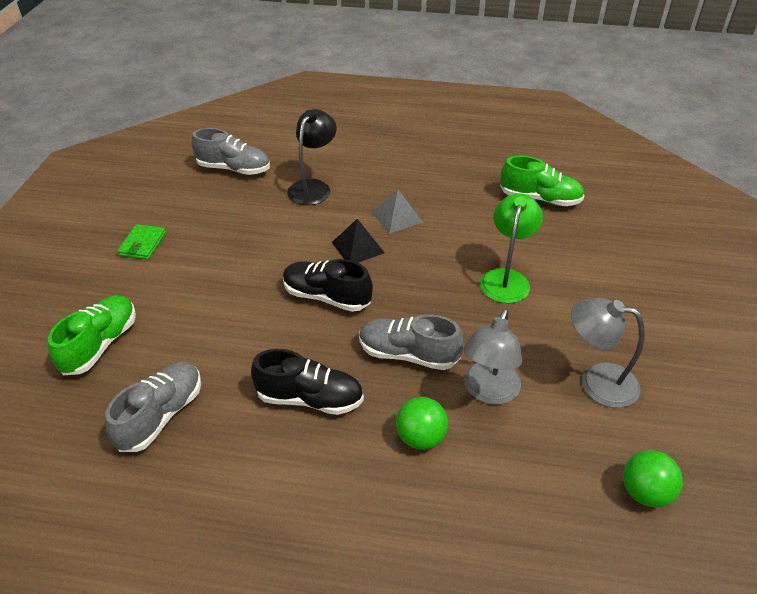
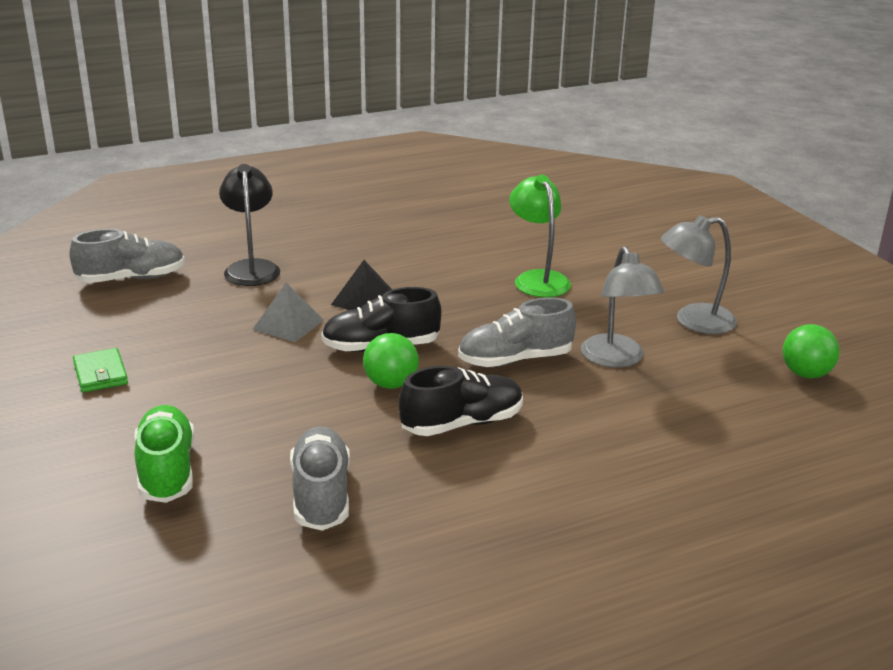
camera: 35 degrees left, 15 degrees down
(397, 217) = (376, 266): grey pyramid -> grey pyramid (288, 324)
(420, 437) = (597, 410): green ball -> green ball (391, 384)
(539, 199) = (498, 214): green shoe -> none

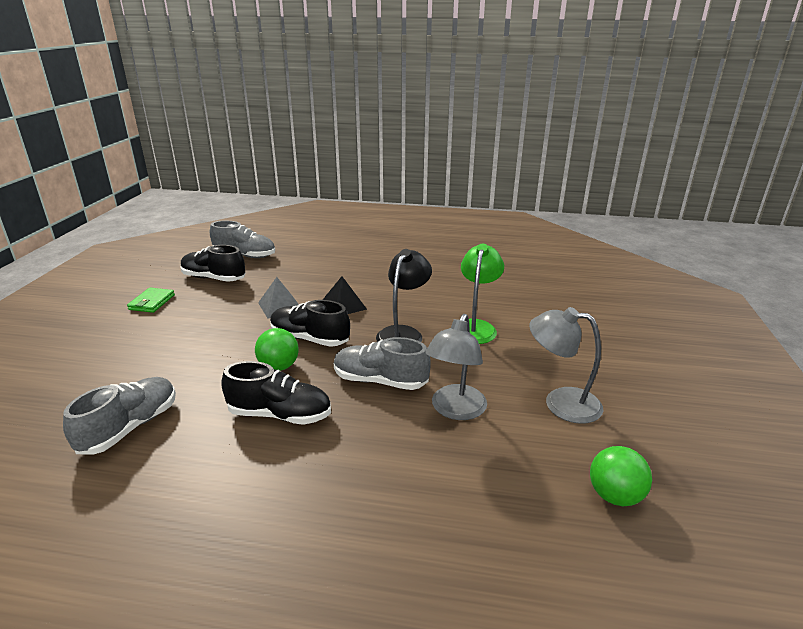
camera: 35 degrees right, 0 degrees up
(139, 319) = (214, 278): none -> black shoe
(167, 471) = (89, 372): green shoe -> none
(251, 268) = (311, 267): black lamp -> black lamp (403, 333)

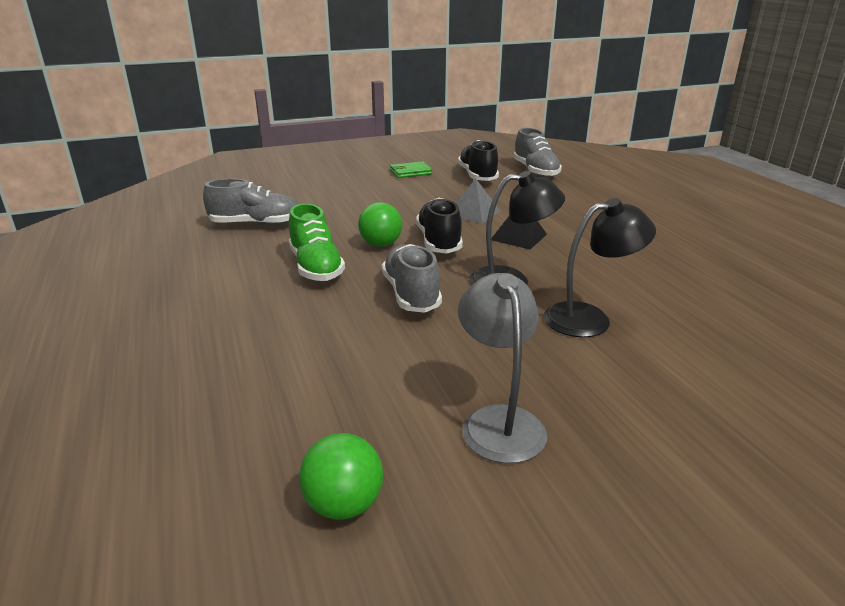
camera: 60 degrees right, 0 degrees up
(280, 415) = (316, 267): black shoe -> green shoe
(455, 410) = (406, 349): grey lamp -> none
(475, 327) = (590, 318): green lamp -> black lamp

